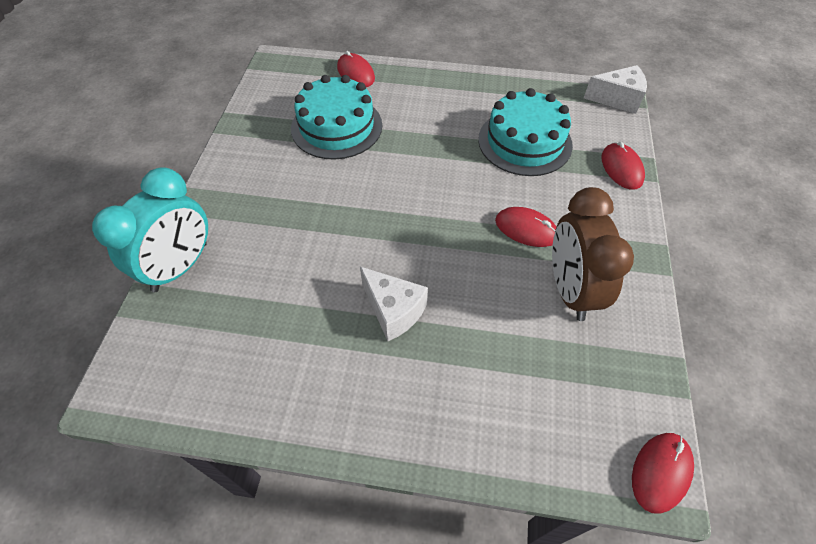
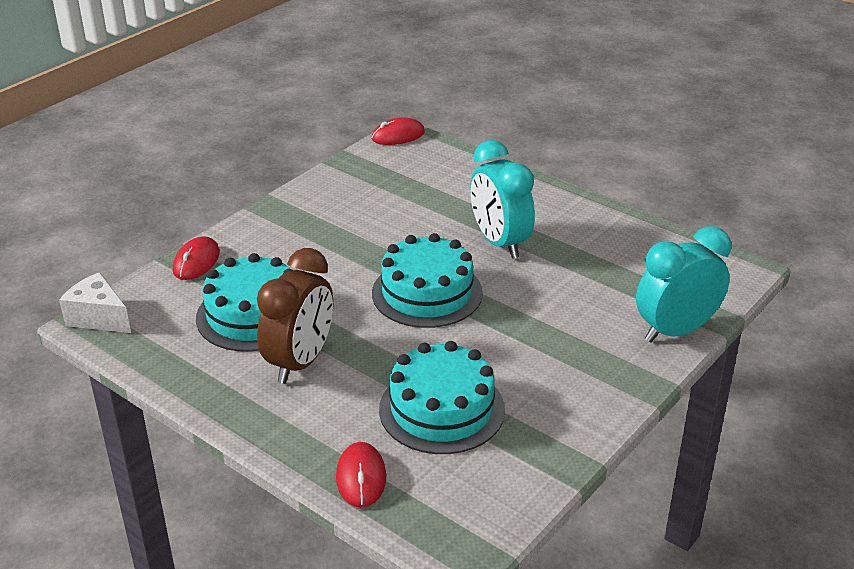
camera: 150 degrees left, 20 degrees down
(393, 311) = (499, 243): white cheese -> turquoise clock
(416, 216) = (427, 293): none -> turquoise cake
(526, 229) = (340, 252): red mouse -> none
(570, 290) = (352, 210): brown clock -> brown clock (300, 362)

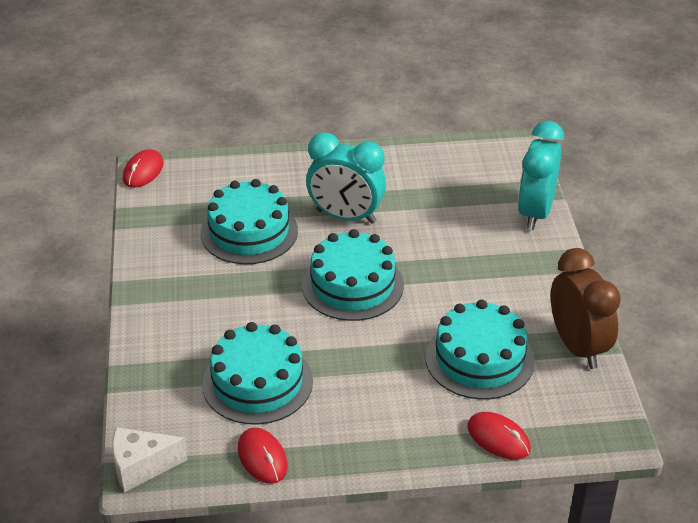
camera: 45 degrees left, 5 degrees up
(196, 261) = (146, 372): red mouse -> red mouse (262, 458)
(300, 362) = (345, 392): brown clock -> brown clock (578, 347)
(408, 213) = (249, 232): none -> turquoise cake

